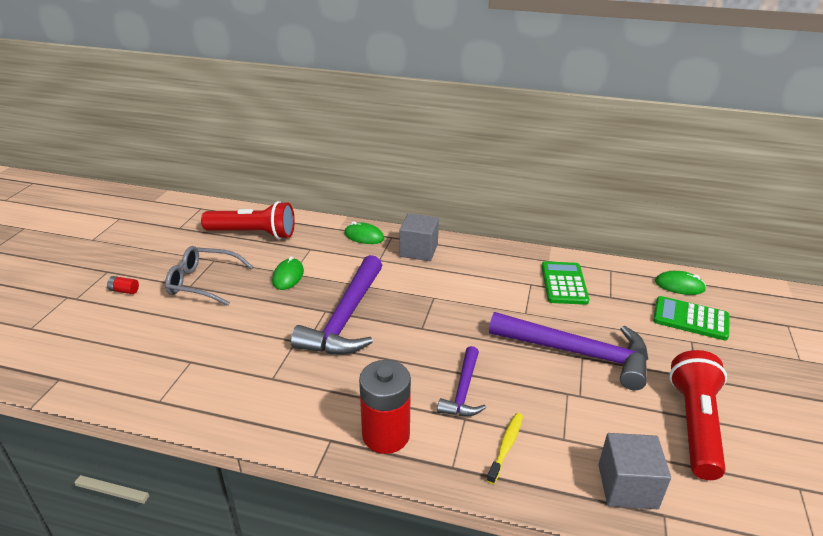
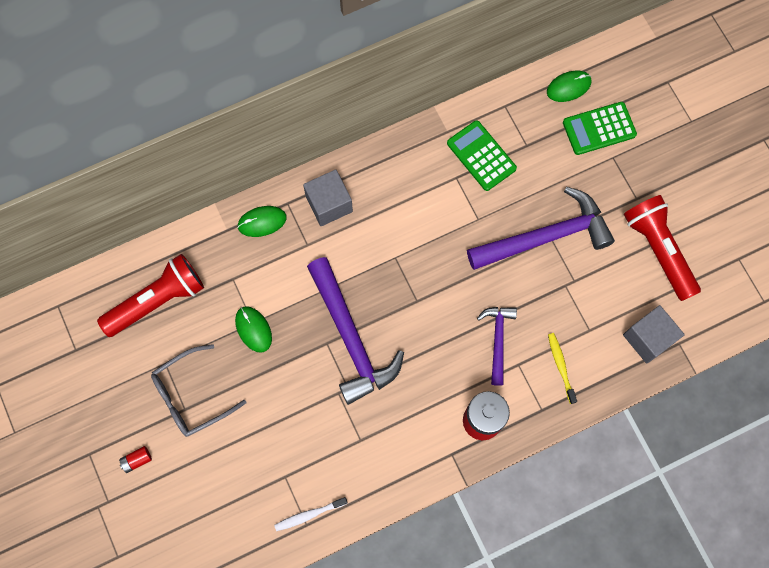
camera: 40 degrees left, 40 degrees up
(170, 396) = (309, 514): none -> white toothbrush
(463, 390) = (498, 340): purple hammer -> purple hammer turned 150 degrees counterclockwise

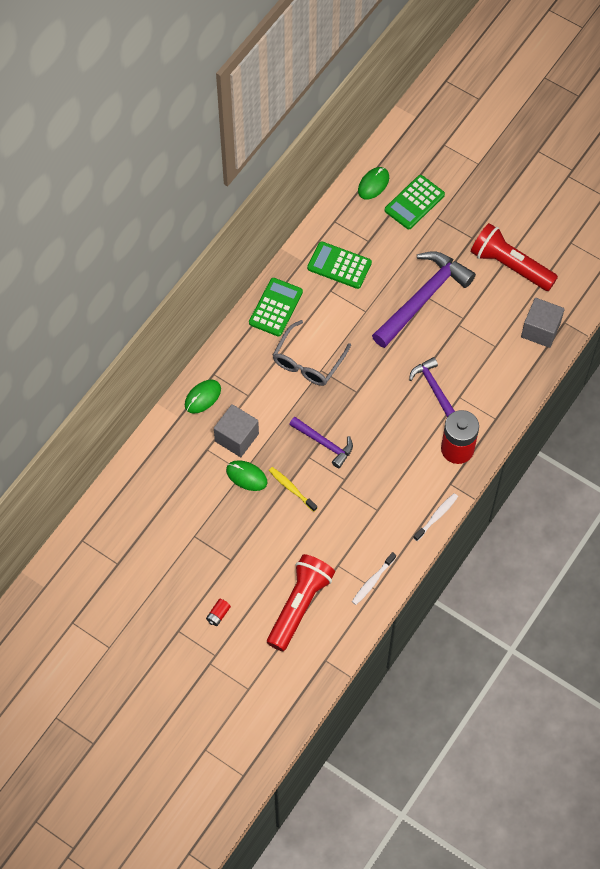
camera: 30 degrees left, 10 degrees down
(157, 301) = (158, 495): red flashlight -> red flashlight (299, 605)
(191, 396) = (230, 548): grey glasses -> grey glasses (308, 361)
(329, 204) = (246, 358): grey cube -> grey cube (236, 437)
(350, 338) = (324, 443): purple hammer -> purple hammer, size x0.54
(391, 166) = (276, 307): none -> green calculator
(416, 482) = (436, 516): none -> white toothbrush
(561, 366) = (490, 382): yellow toothbrush -> yellow toothbrush (291, 489)

